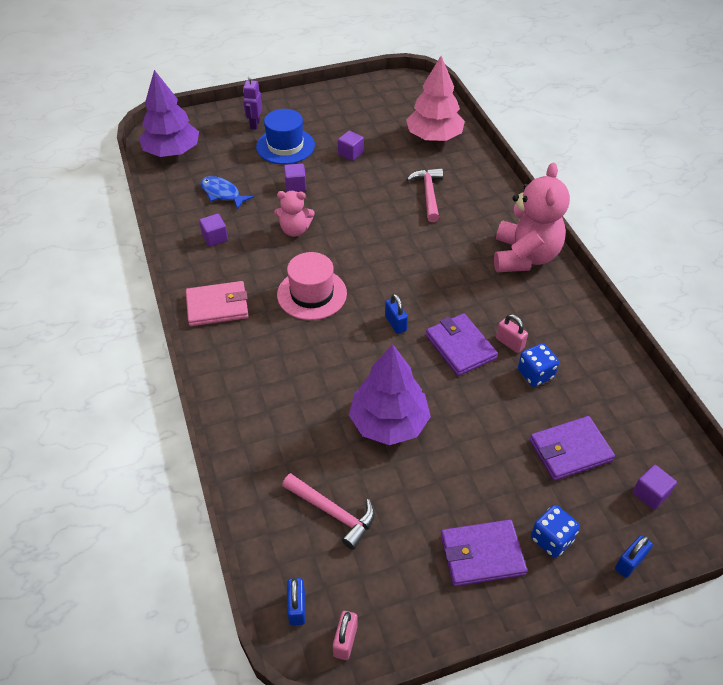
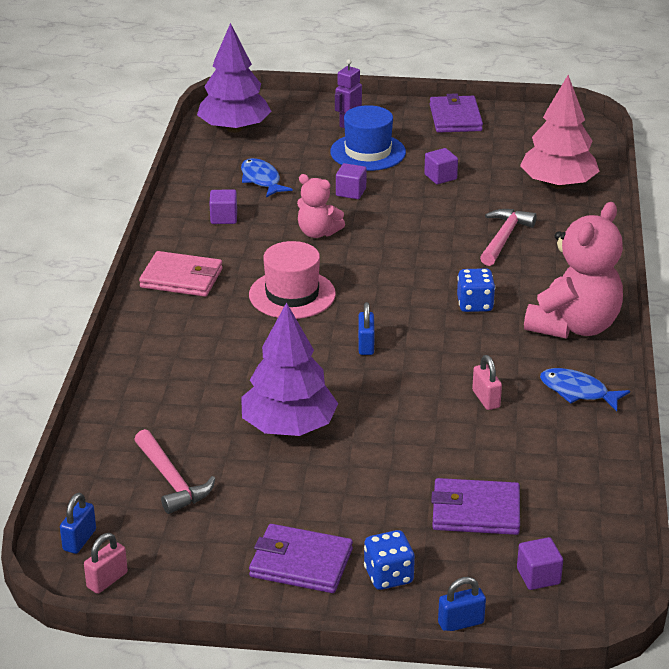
camera: 25 degrees right, 15 degrees down
(460, 347) = (424, 386): purple wallet -> purple wallet (455, 118)
(535, 374) = (492, 435): blue dice -> blue dice (475, 304)
(565, 314) = (577, 391): none -> blue fish

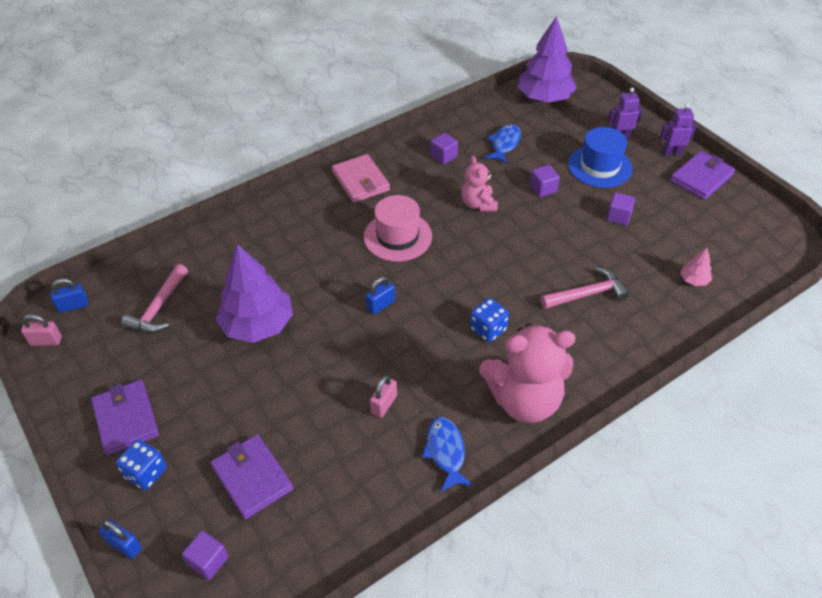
camera: 50 degrees right, 15 degrees up
(406, 113) = (672, 153): none -> purple robot
(558, 184) = (694, 280): pink tree -> pink tree, size x0.43

